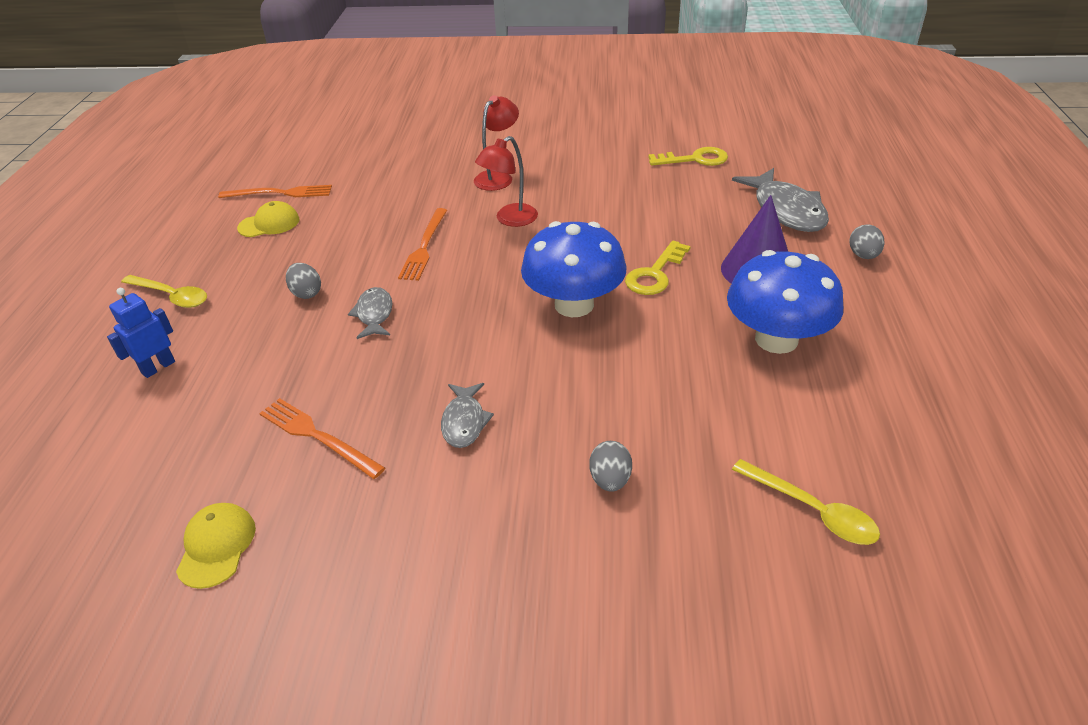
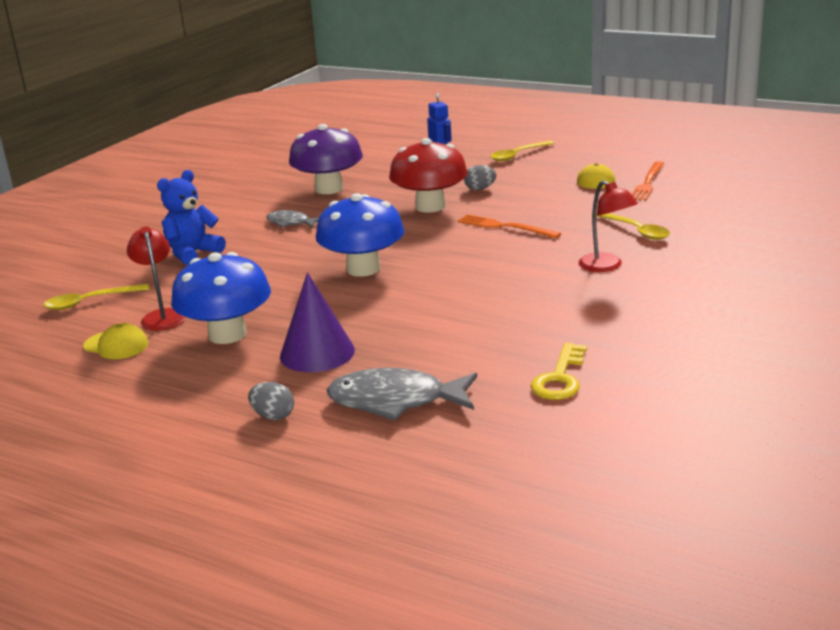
camera: 115 degrees right, 15 degrees down
(216, 546) = (282, 169): yellow cap -> yellow cap (116, 345)
(317, 436) = (329, 189): orange fork -> purple mushroom
(374, 314) = (430, 206): grey fish -> red mushroom
(413, 178) = (636, 231): none -> yellow spoon
(510, 219) = (517, 262): red lamp -> red lamp (162, 316)
(610, 480) = (193, 253): grey egg -> blue teddy bear
(655, 274) = (365, 307): yellow key -> none

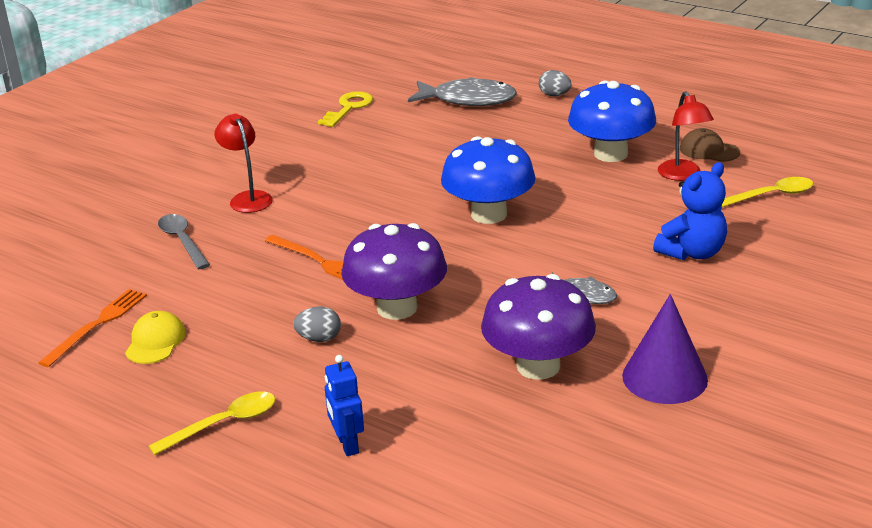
camera: 175 degrees left, 5 degrees up
(116, 345) = (709, 150): yellow cap -> brown cap
(317, 353) = (528, 134): purple cone -> purple cone (664, 377)
(430, 206) = (397, 308): red mushroom -> purple mushroom
(636, 231) = (182, 241): yellow spoon -> grey spoon

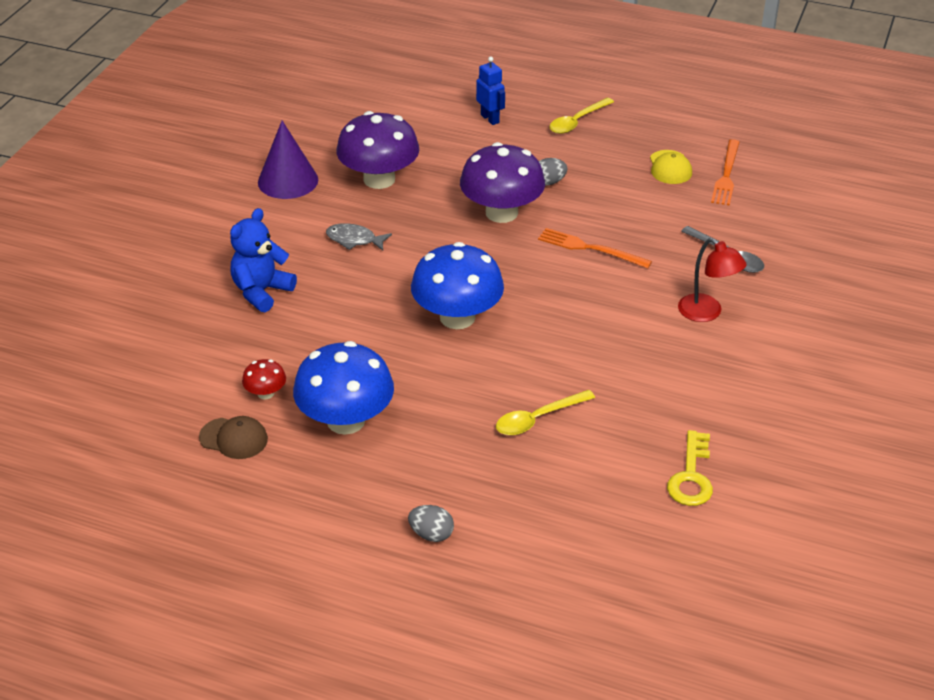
camera: 165 degrees right, 10 degrees up
(468, 100) = (543, 511): grey fish -> none
(682, 175) = (265, 393): red lamp -> red mushroom
(771, 196) = (177, 372): yellow spoon -> yellow spoon (538, 419)

